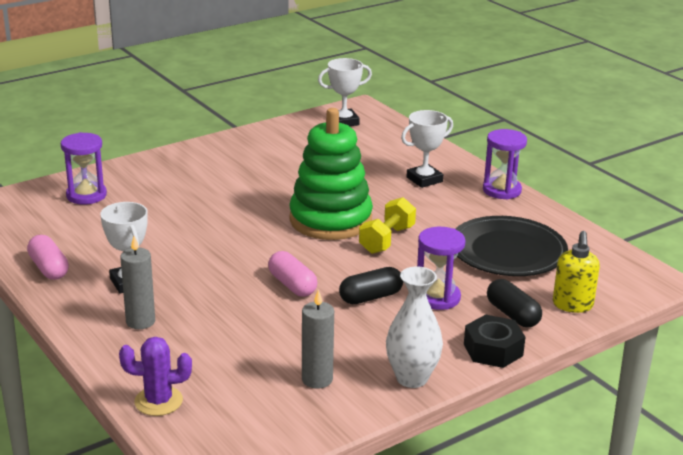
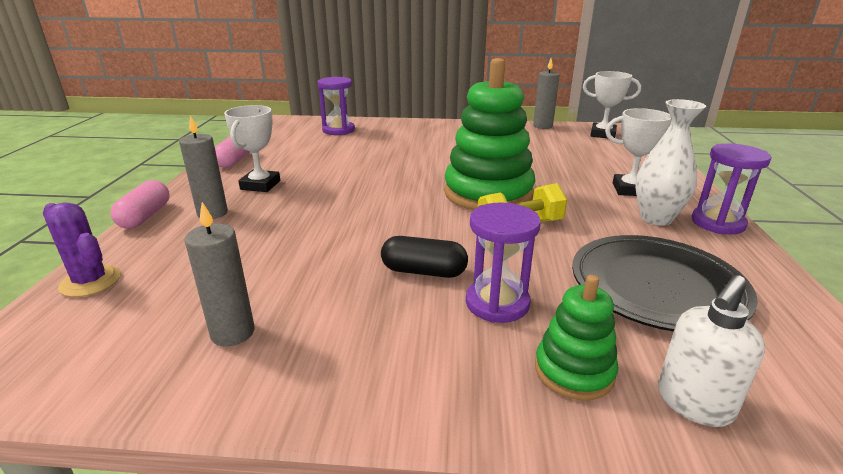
camera: 40 degrees right, 0 degrees up
(280, 126) = (542, 126): none -> grey candle
(292, 285) = (370, 231): pink capsule -> pink capsule (145, 217)
(412, 378) = (323, 391): white vase -> white vase (656, 218)
(493, 350) = (482, 410): black nut -> none
(512, 315) = (574, 371): black capsule -> green stacking toy
(572, 305) = (693, 403): yellow soap dispenser -> white soap dispenser

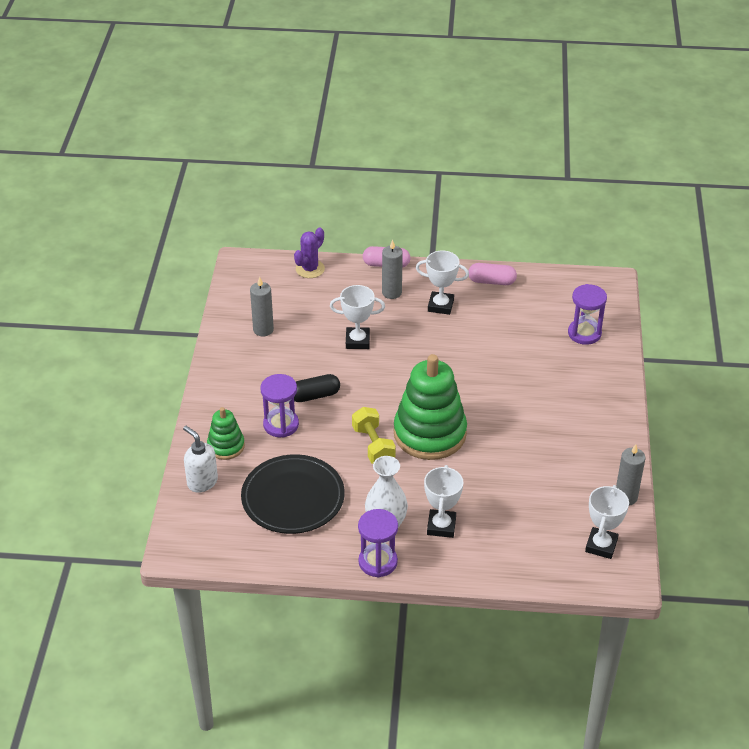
camera: 90 degrees right, 15 degrees up
(305, 237) = (357, 341): none -> white trophy
(424, 271) = (314, 395): black capsule -> black capsule turned 60 degrees clockwise

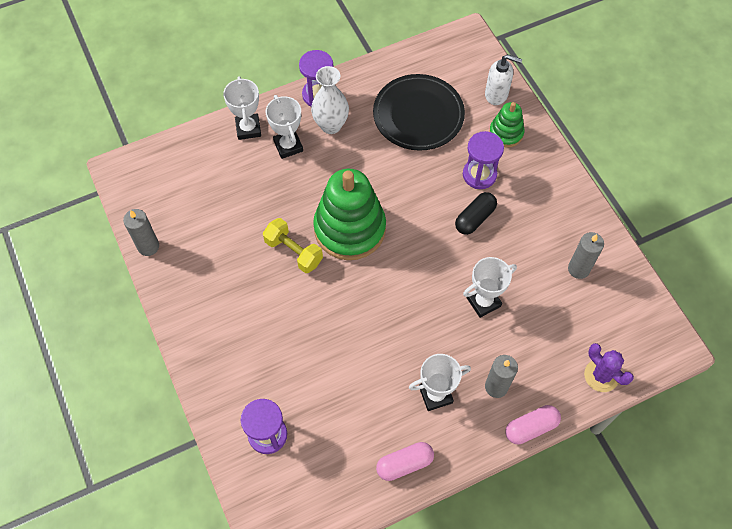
camera: 150 degrees right, 20 degrees up
(310, 269) = (601, 375): purple cactus -> purple cactus turned 45 degrees counterclockwise
(373, 445) = (389, 192): yellow dumbbell -> yellow dumbbell (293, 252)
(601, 545) = (152, 189): white trophy -> white trophy (248, 129)

